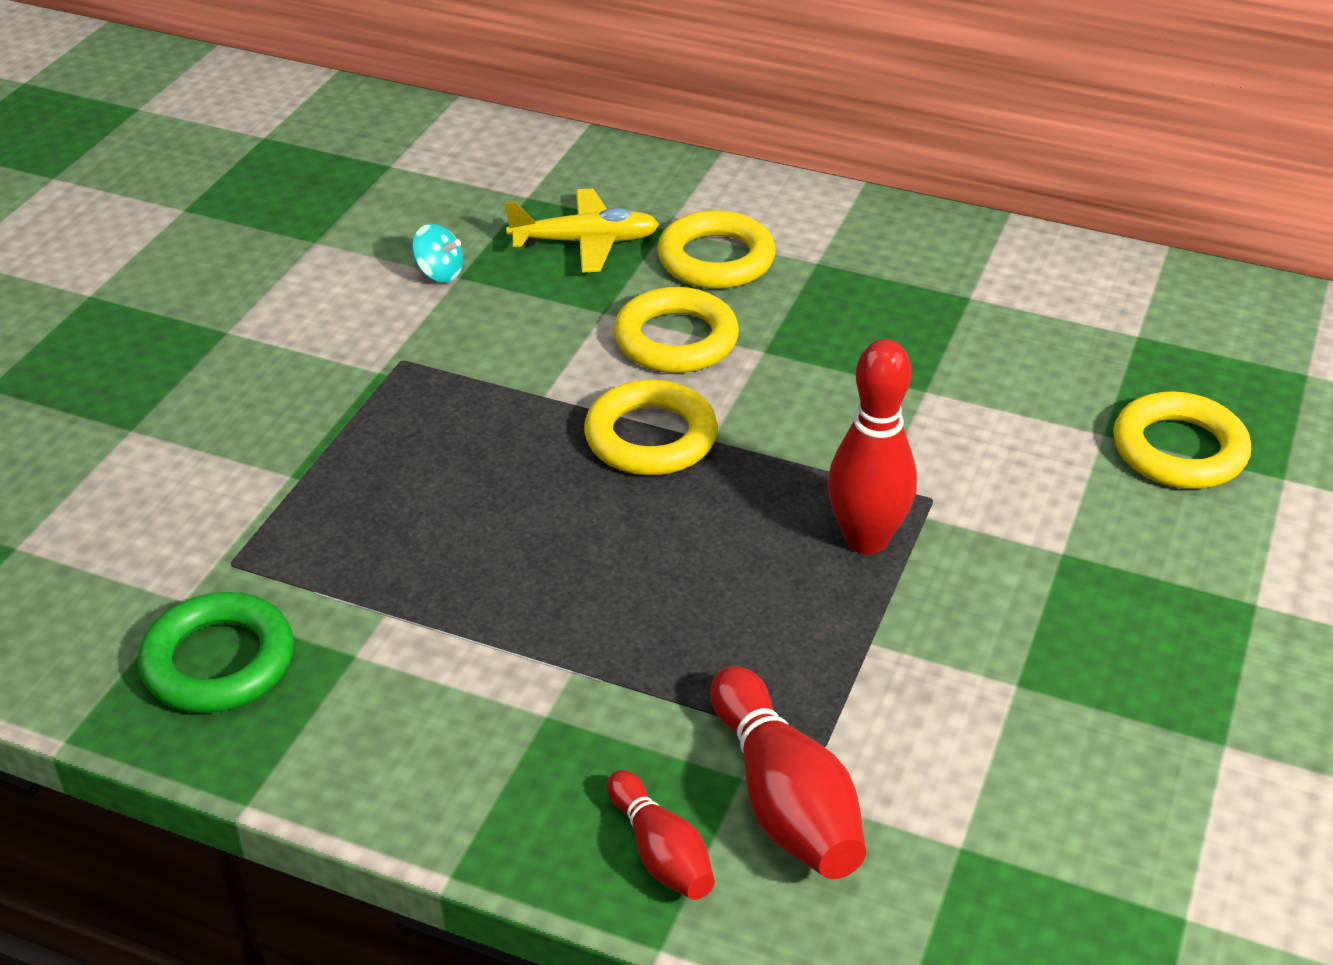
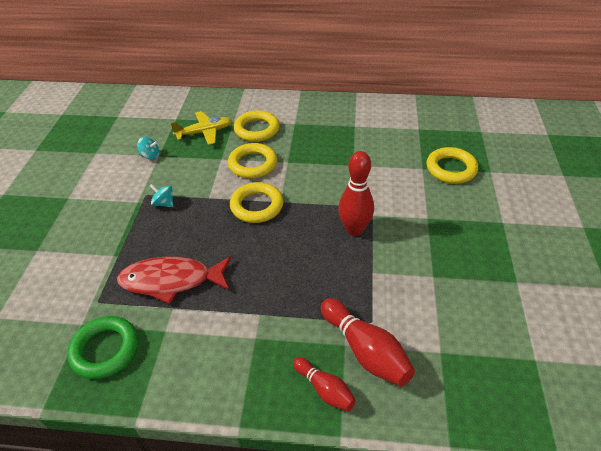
camera: 15 degrees left, 5 degrees up
(400, 556) = (171, 281): none -> red fish
(436, 387) = (164, 203): none -> turquoise spinning top

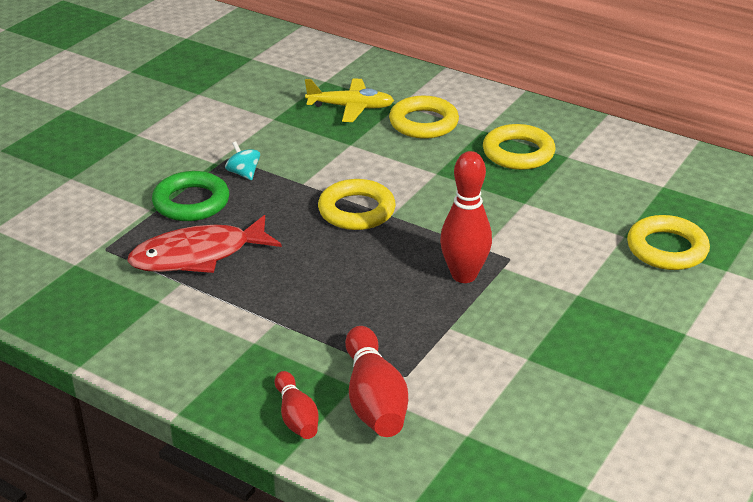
camera: 25 degrees right, 10 degrees down
(105, 350) = (85, 296): green ring -> green ring (191, 202)
(150, 156) = (263, 116): turquoise spinning top -> none
(171, 281) = (198, 255): red fish -> red fish turned 45 degrees counterclockwise
(252, 164) = (387, 162): yellow ring -> yellow ring (518, 153)

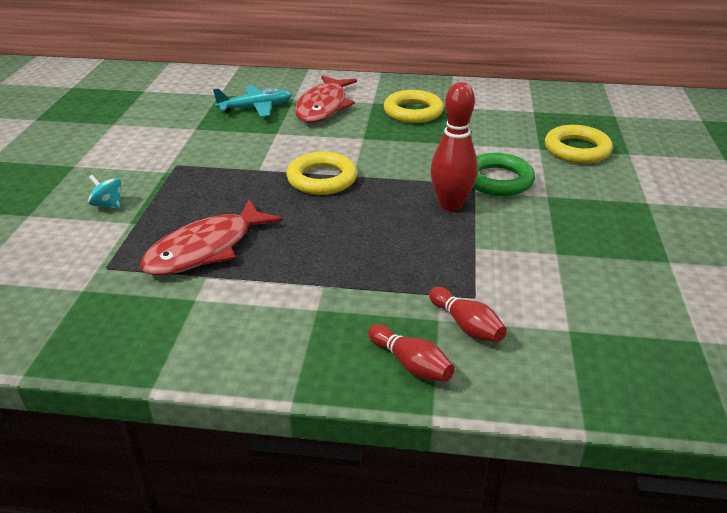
camera: 25 degrees left, 0 degrees up
(191, 202) = (167, 207): green ring -> green ring (498, 180)
(243, 173) = (200, 174): turquoise spinning top -> turquoise spinning top (108, 205)
(351, 107) = (256, 108): yellow plane -> turquoise plane
(374, 399) = (466, 325): red bowling pin -> red bowling pin, size x0.61
(423, 123) = (323, 107): yellow ring -> red fish

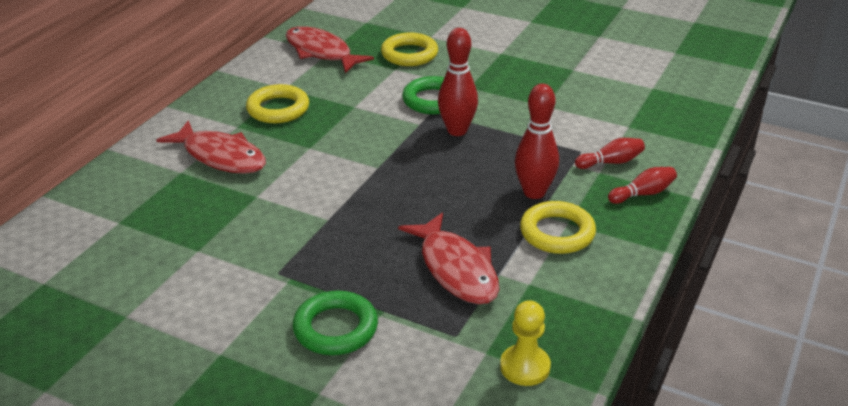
camera: 70 degrees left, 0 degrees up
(61, 318) = (525, 367): none -> yellow pawn
(108, 205) = (335, 328): turquoise spinning top -> green ring
(256, 108) = (182, 200): turquoise plane -> none
(322, 179) = (372, 185): yellow ring -> yellow ring (557, 233)
(363, 275) = (534, 192): none -> red bowling pin
(529, 108) = (321, 52): none -> red fish

